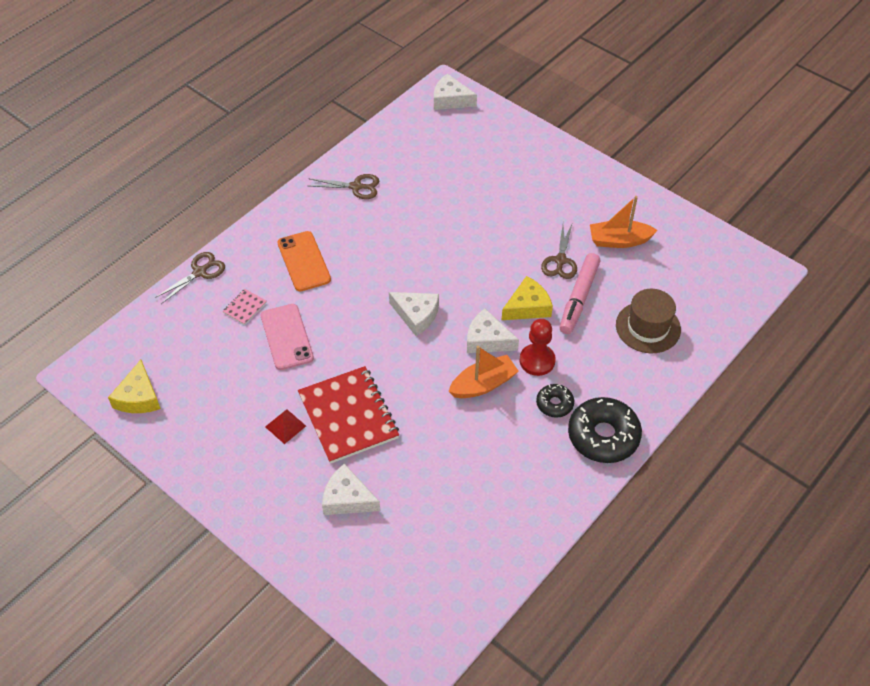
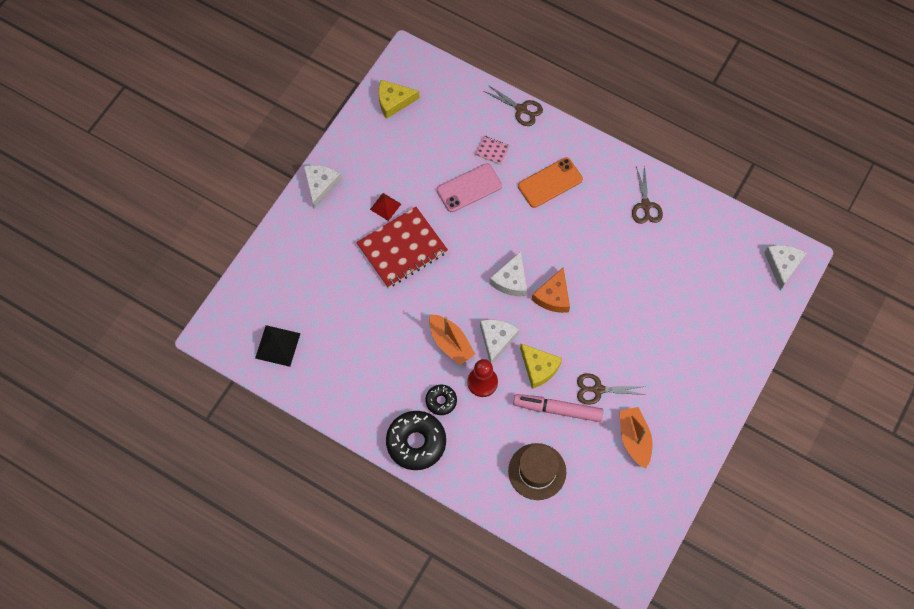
camera: 80 degrees right, 15 degrees up
(347, 498) = (330, 262): white cheese -> white cheese (320, 185)
(445, 281) = (553, 296): none -> orange cheese
(452, 575) = (278, 345): none -> black pyramid

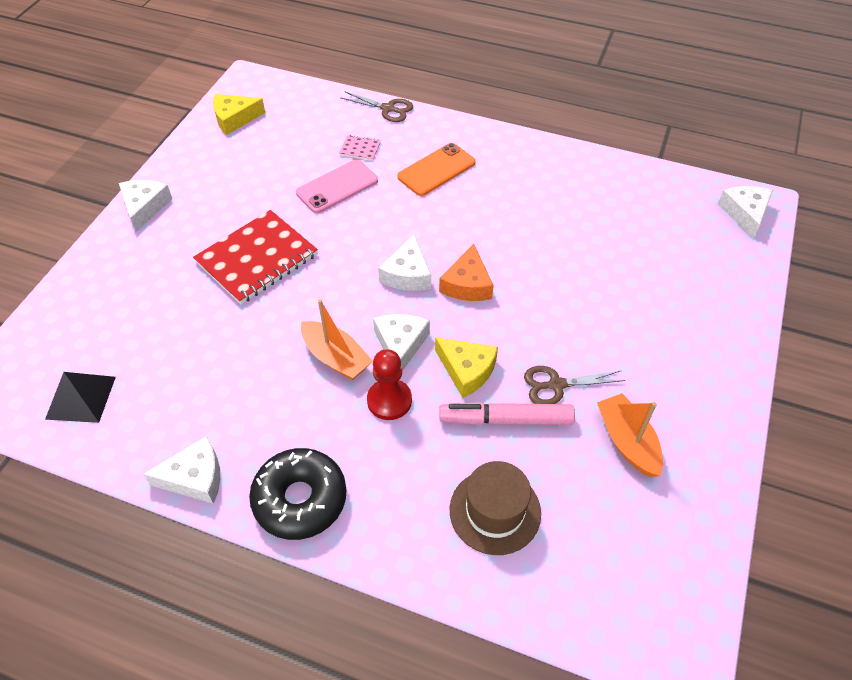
camera: 10 degrees left, 15 degrees down
(351, 416) = (195, 478): none -> white cheese
(385, 206) = (231, 218): red pyramid -> none
(441, 401) = (332, 435): black donut -> none
(645, 205) = (558, 177): brown scissors -> none

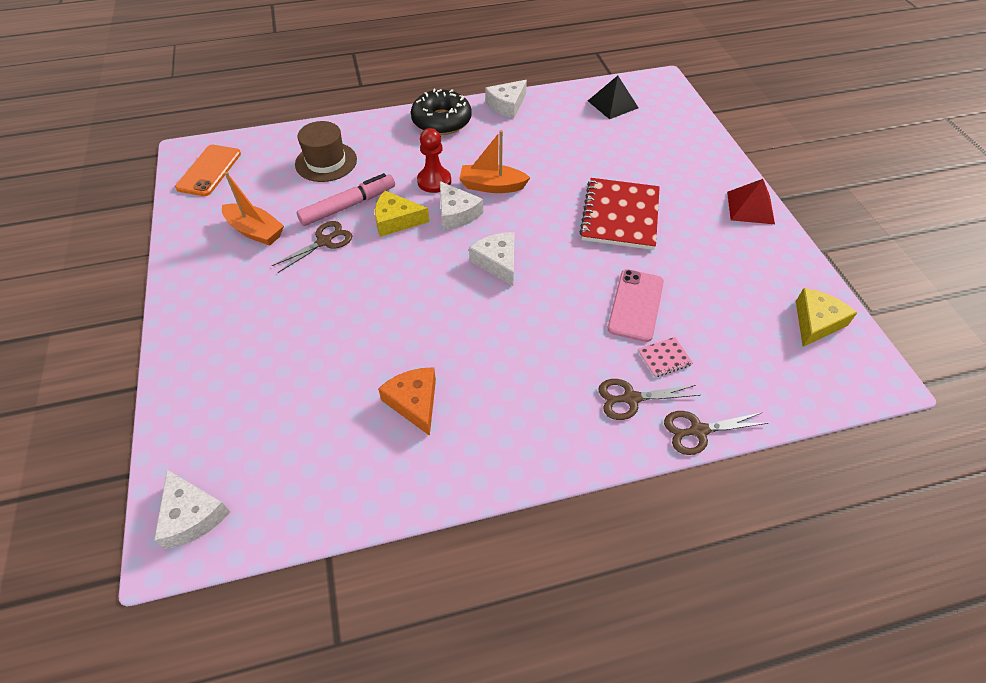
camera: 145 degrees right, 0 degrees up
(145, 207) = (750, 207): white cheese -> red pyramid
(408, 140) = (631, 398): none -> brown scissors
(436, 170) = (567, 376): orange phone -> orange phone (209, 170)
(467, 284) = (443, 278): orange cheese -> orange cheese (414, 402)

